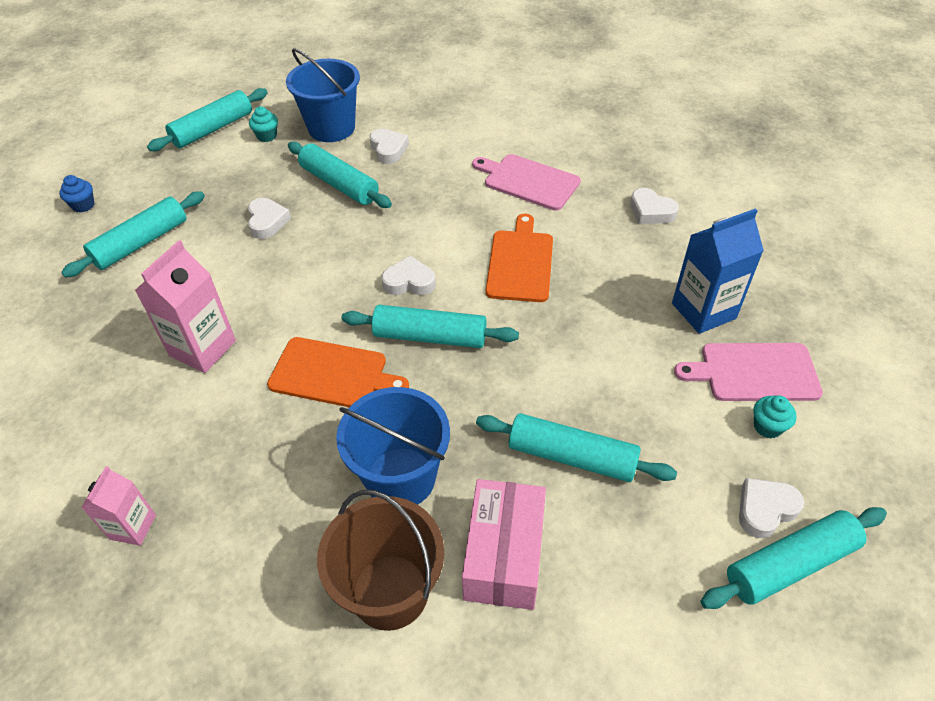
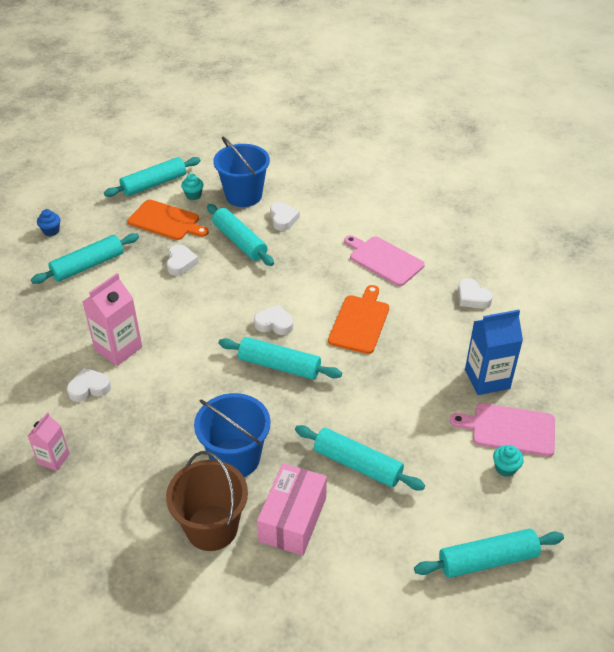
camera: 10 degrees right, 5 degrees down
(332, 374) = (204, 381): orange cutting board -> orange cutting board (166, 221)
(765, 509) = (483, 522): white heart -> white heart (89, 388)

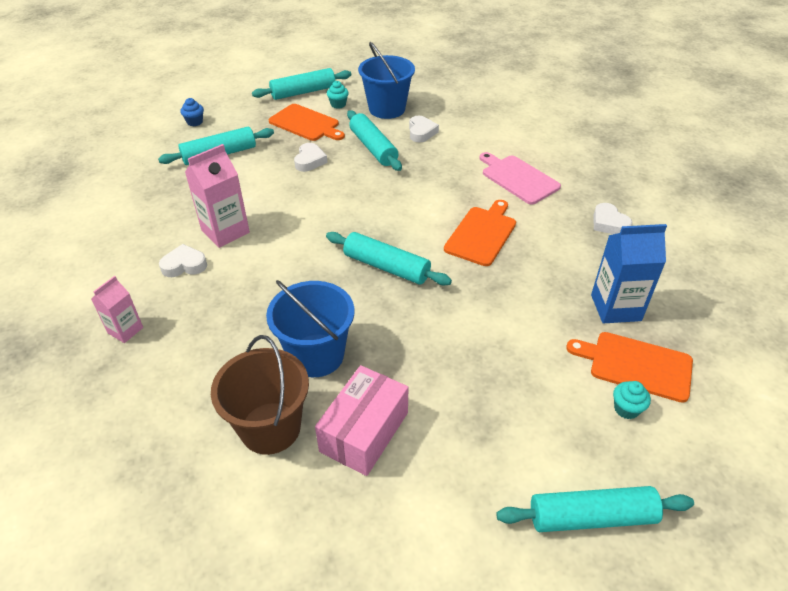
camera: 10 degrees right, 0 degrees up
(274, 323) = (390, 226): white heart -> none
(357, 464) = (451, 380): turquoise rolling pin -> none
(509, 429) = (636, 365): pink cutting board -> orange cutting board

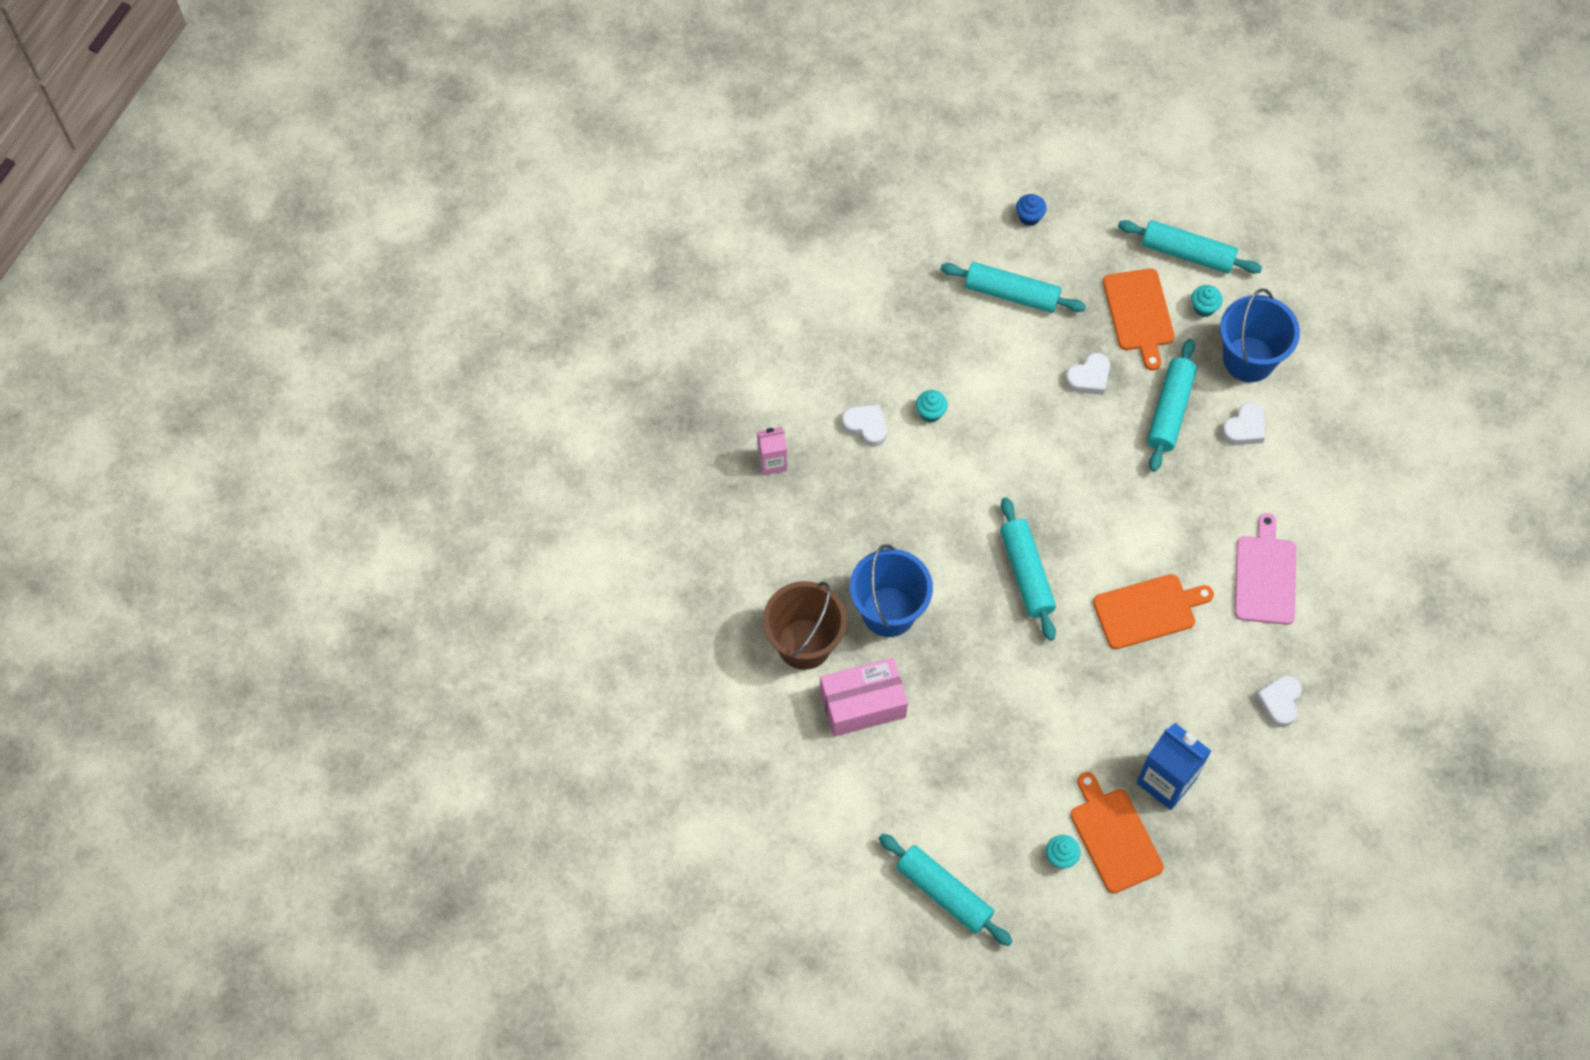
camera: 45 degrees right, 20 degrees up
(225, 231) = (930, 413): pink carton -> turquoise cupcake

